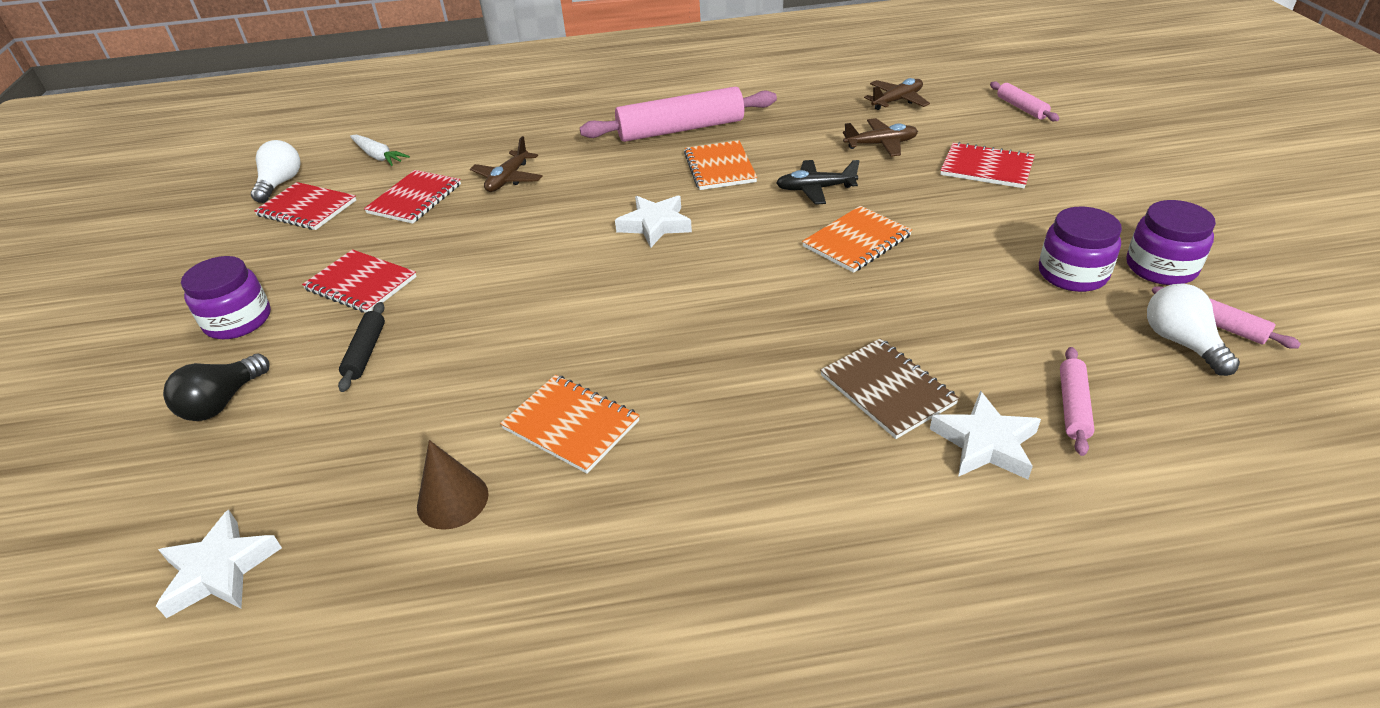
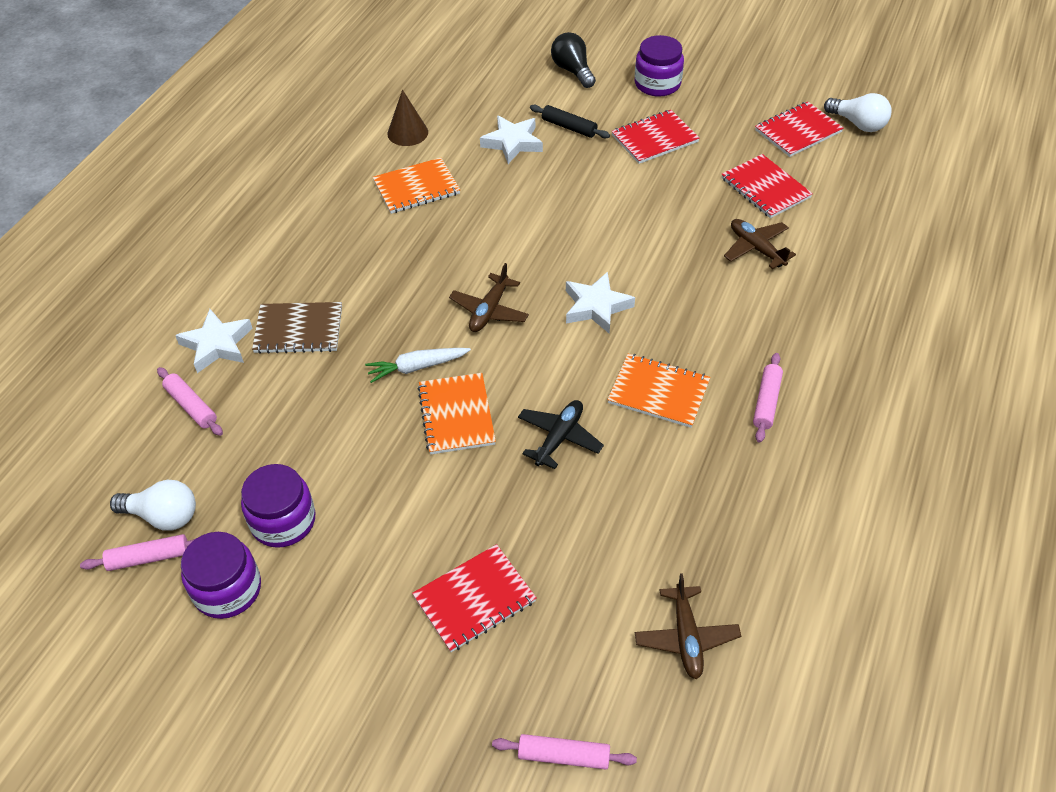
camera: 120 degrees right, 10 degrees up
(219, 570) = (441, 59): white star -> white star (512, 143)
(378, 156) = (871, 184): white carrot -> white carrot (417, 367)
(680, 129) = (766, 402): pink rolling pin -> pink rolling pin, size x0.47
(881, 144) = (597, 545): brown plane -> brown plane (489, 310)

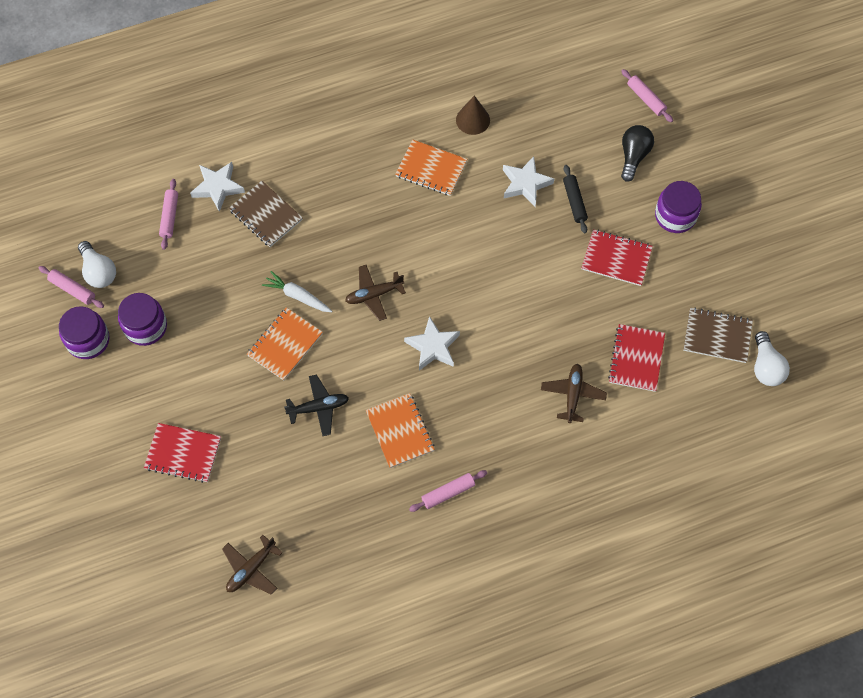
camera: 45 degrees right, 15 degrees up
(563, 755) = (138, 564): pink rolling pin -> pink rolling pin (646, 99)
(798, 131) = (717, 336): red notebook -> brown notebook

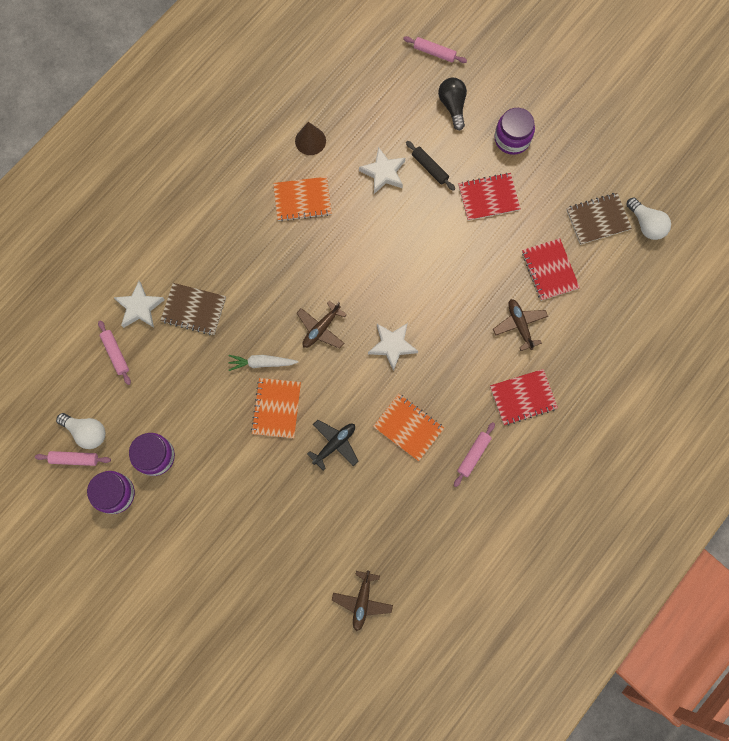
camera: 30 degrees left, 10 degrees up
(183, 453) = (251, 541): red notebook -> red notebook (523, 397)

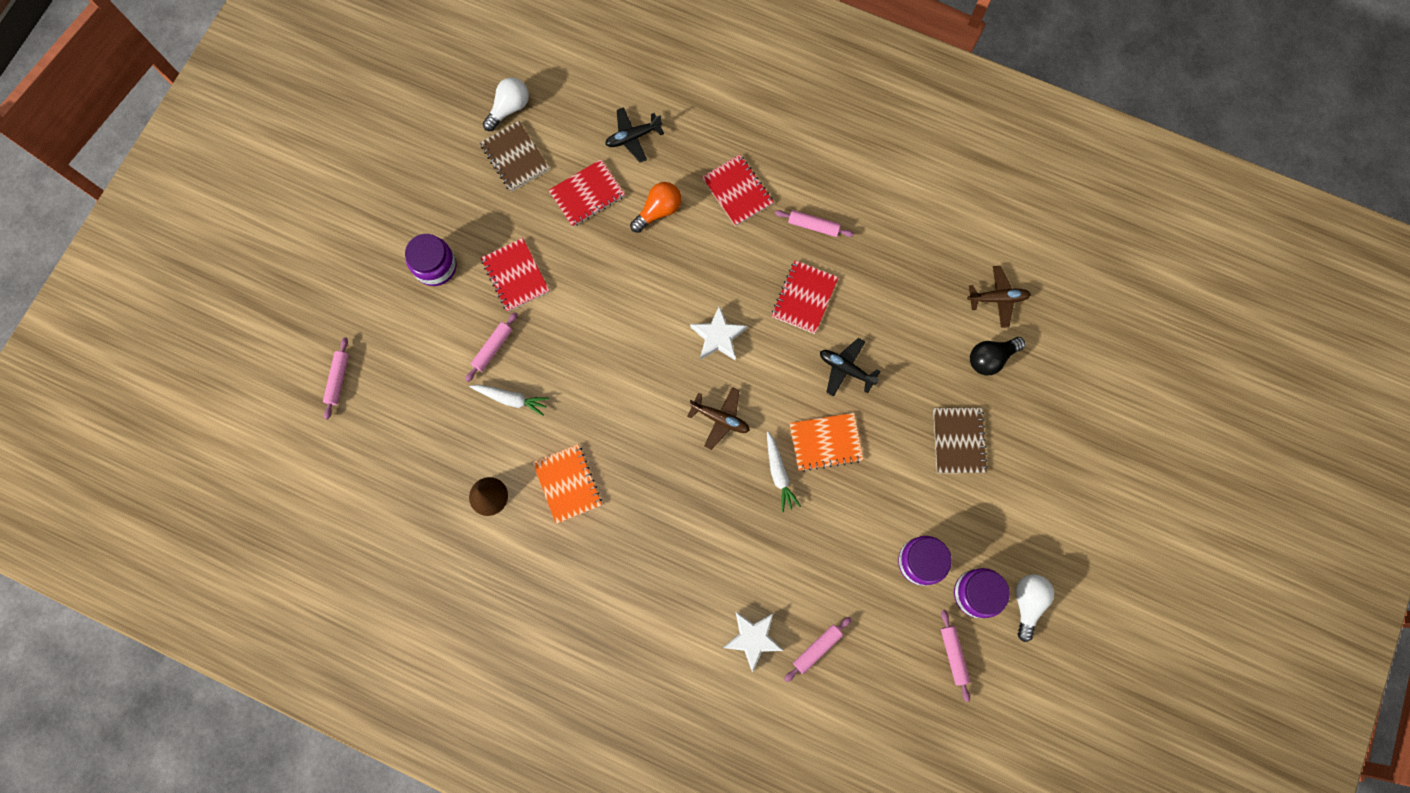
camera: 105 degrees left, 0 degrees up
(86, 432) = (918, 651): white light bulb -> white light bulb (1027, 603)
(194, 309) = (737, 572): brown notebook -> brown notebook (958, 441)
(383, 173) = (511, 399): white star -> white carrot
(408, 427) = (804, 298): orange notebook -> red notebook
(430, 168) = (493, 348): black rolling pin -> pink rolling pin
(452, 106) = (406, 341): black light bulb -> black light bulb (990, 358)
(519, 325) = (658, 211): brown plane -> orange light bulb
(596, 321) = (633, 137): none -> black plane

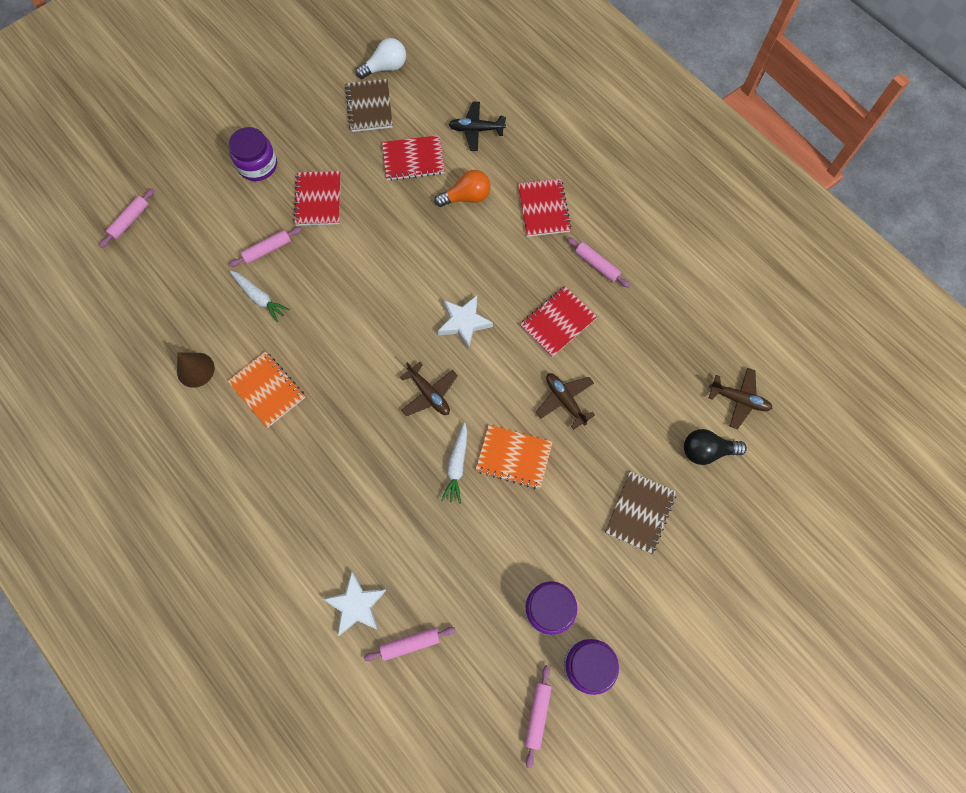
camera: 25 degrees right, 5 degrees down
(568, 484) = (267, 390): orange notebook -> orange notebook turned 45 degrees counterclockwise
(846, 369) = (565, 400): black plane -> brown plane
(1027, 603) = (634, 699): white light bulb -> none

